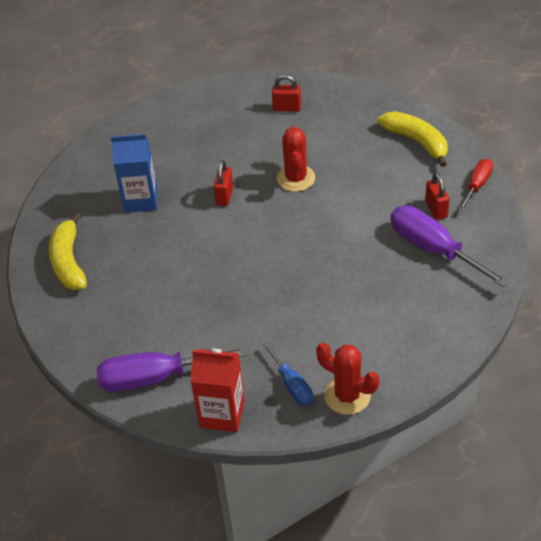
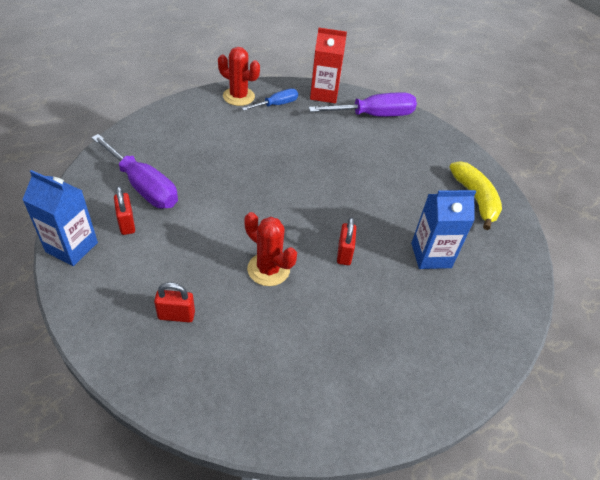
camera: 170 degrees right, 0 degrees up
(287, 108) = (277, 379): red padlock -> red padlock (176, 315)
(292, 385) = (277, 105): blue screwdriver -> blue screwdriver turned 90 degrees clockwise
(296, 178) = (268, 269): red cactus -> red cactus turned 45 degrees counterclockwise
(416, 142) = (118, 310): yellow banana -> none
(477, 185) = (72, 247): red screwdriver -> blue carton

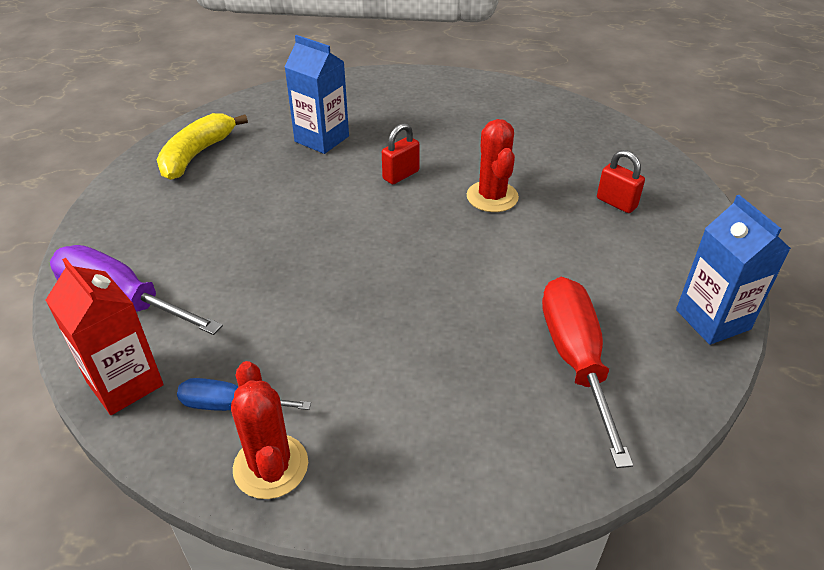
camera: 135 degrees left, 5 degrees down
(127, 224) = (626, 316): red padlock -> none
(143, 187) = (575, 359): purple screwdriver -> red screwdriver

